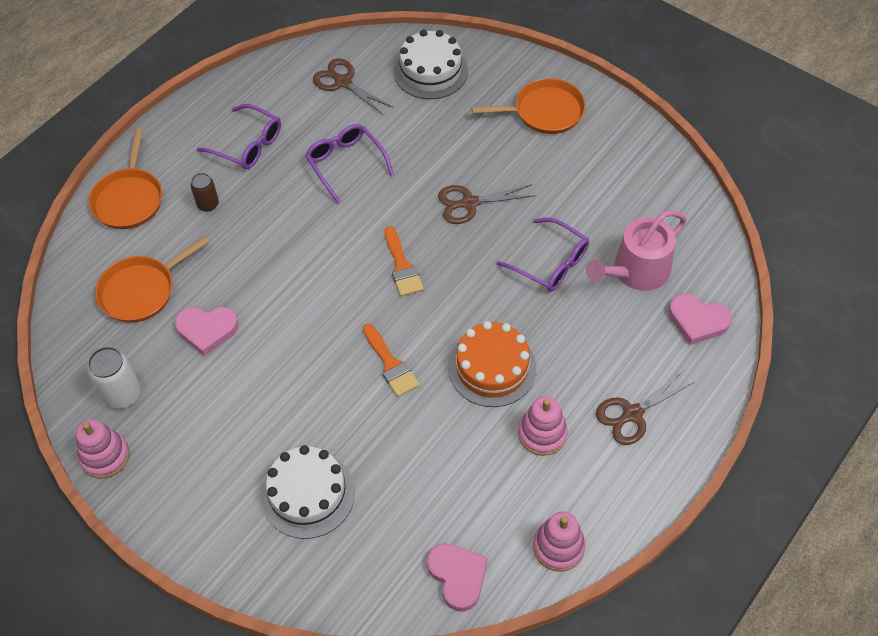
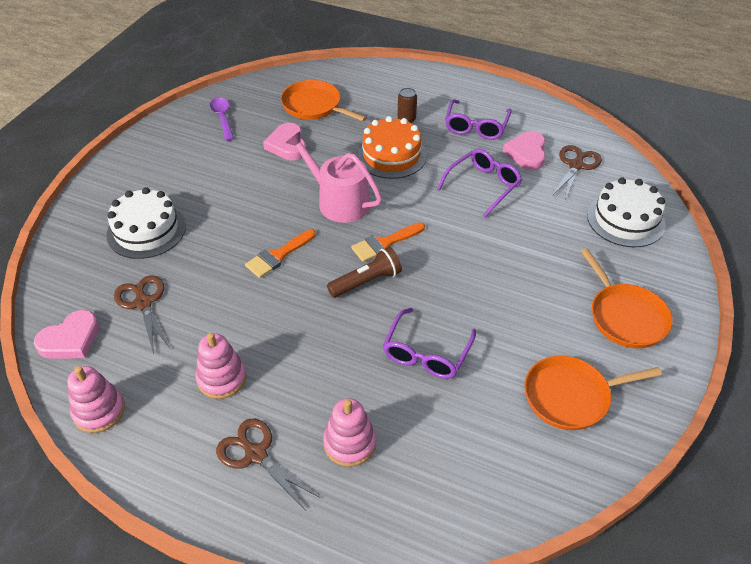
camera: 75 degrees right, 10 degrees down
(105, 456) = (171, 122): pink stacking toy -> pink stacking toy (349, 443)
(122, 394) = (222, 118): white can -> purple spoon
(129, 199) = (395, 81): orange pan -> orange pan (570, 396)
(450, 292) = (366, 281): none -> brown flashlight
(469, 203) = (476, 277): brown scissors -> brown scissors (143, 303)
(492, 367) = (289, 327): orange cake -> orange cake (391, 155)
(636, 271) = (442, 433): pink watering can -> pink watering can (338, 201)
(697, 321) = (392, 505): pink heart -> pink heart (526, 153)

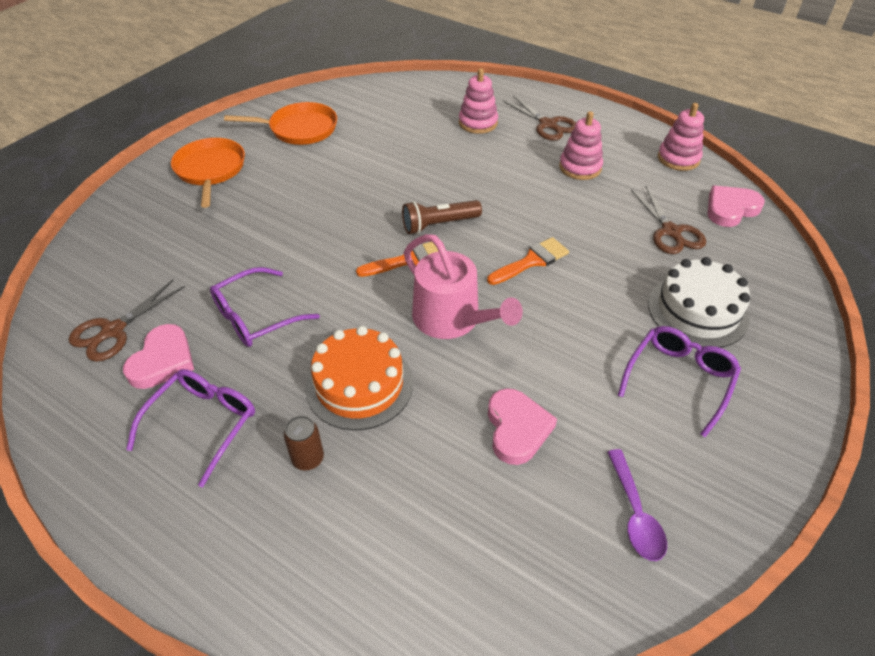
camera: 170 degrees left, 0 degrees up
(314, 106) = (464, 521): orange pan -> none
(426, 353) = (401, 165): purple glasses -> purple glasses (679, 379)
(625, 220) = (122, 252): white cake -> none

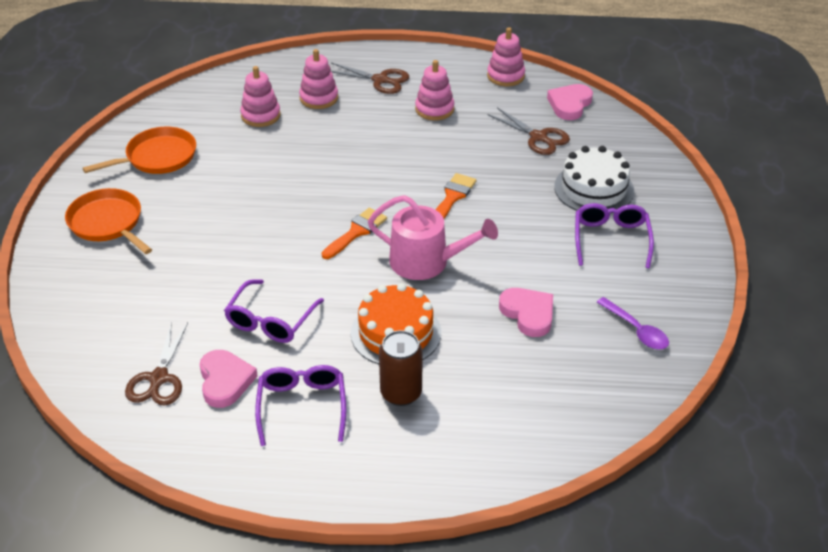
camera: 30 degrees left, 5 degrees down
(308, 458) = (401, 393): brown can -> brown can, size x1.57
(414, 122) = (260, 115): none -> pink stacking toy
(439, 224) = (357, 196): brown flashlight -> none

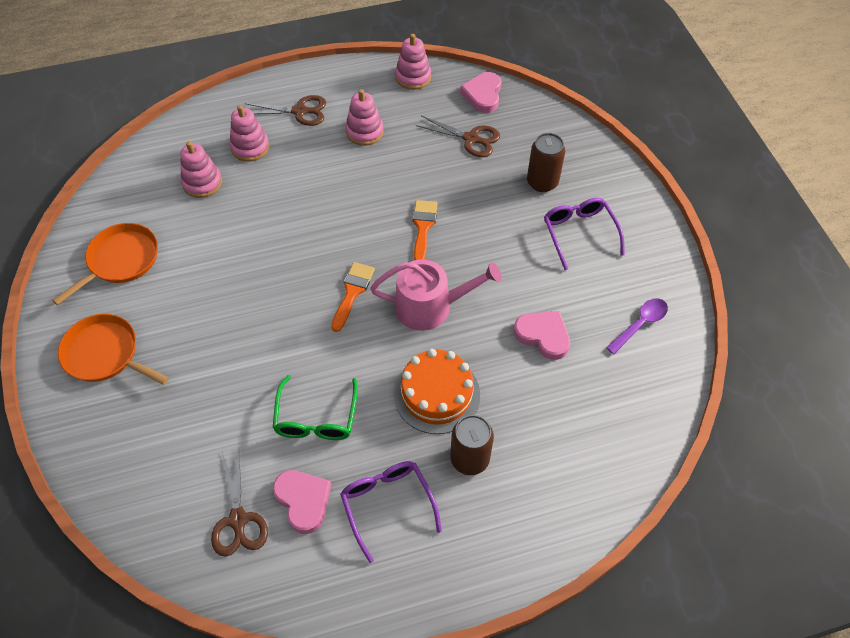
camera: 20 degrees left, 15 degrees up
(270, 321) = (316, 418): purple glasses -> green glasses
(594, 189) = (542, 182): white cake -> brown can
(636, 330) = (640, 324): purple spoon -> purple spoon turned 75 degrees counterclockwise

